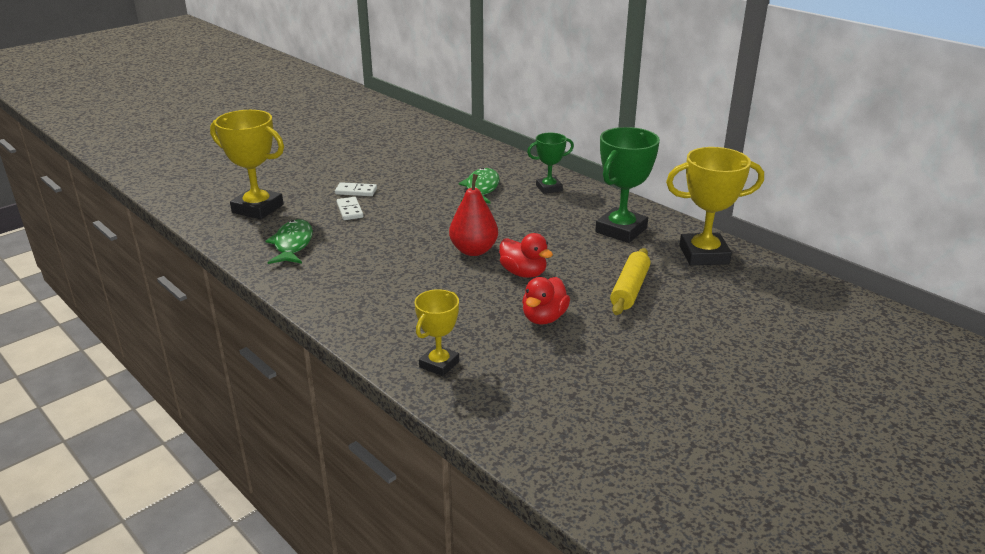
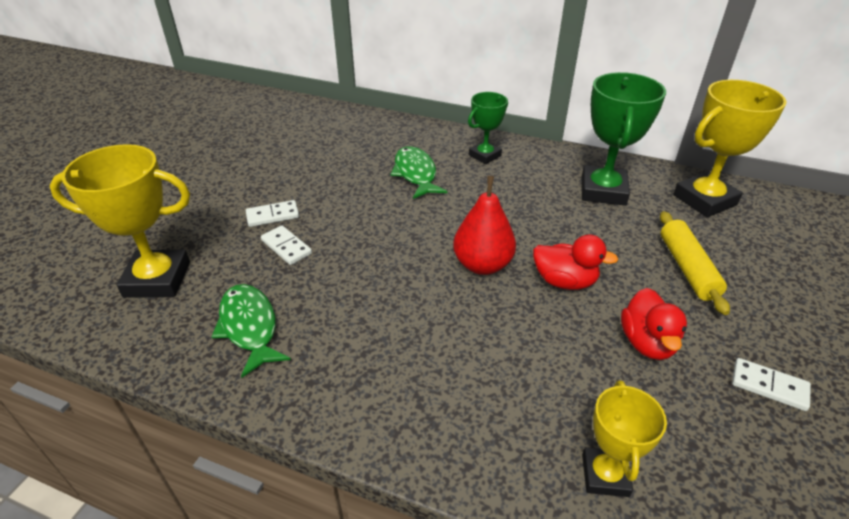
camera: 25 degrees left, 10 degrees up
(605, 361) = (769, 386): none -> white domino

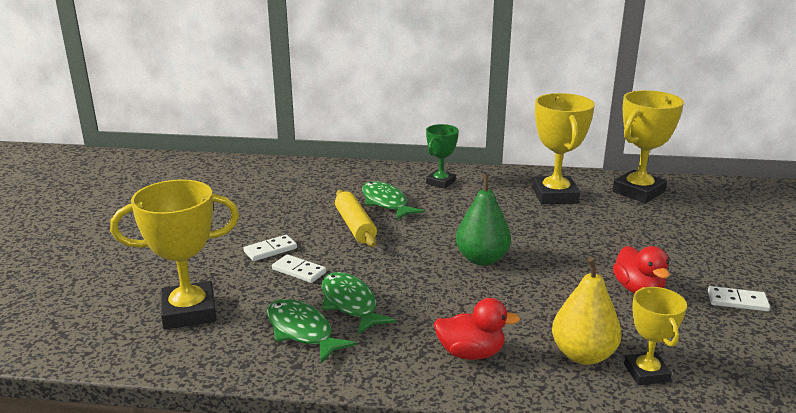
camera: 15 degrees left, 15 degrees down
(315, 300) = (350, 304): none -> green fish
(482, 265) = (482, 259): red pear -> green pear
(538, 428) = (583, 355): none -> yellow pear
(564, 281) = (555, 260): red duck -> red duck (471, 353)
(603, 191) = (555, 195): green trophy -> yellow trophy
(687, 268) = (646, 238): yellow rolling pin -> yellow rolling pin (355, 226)

